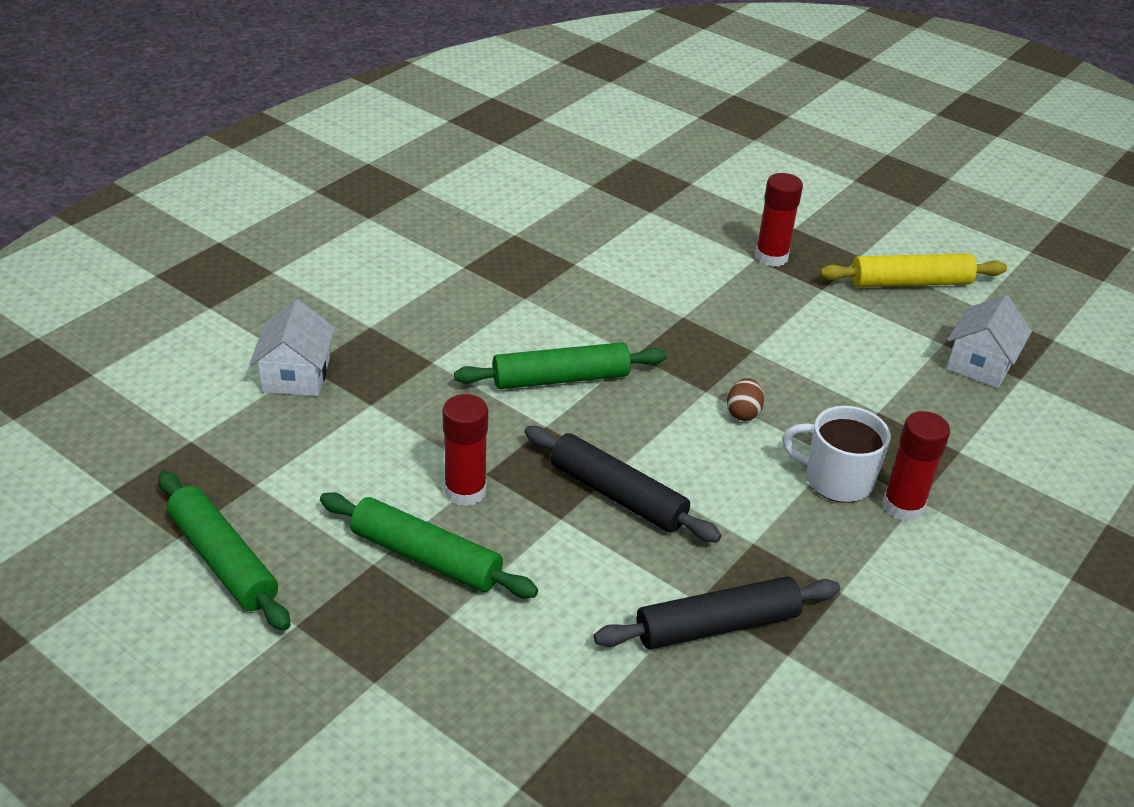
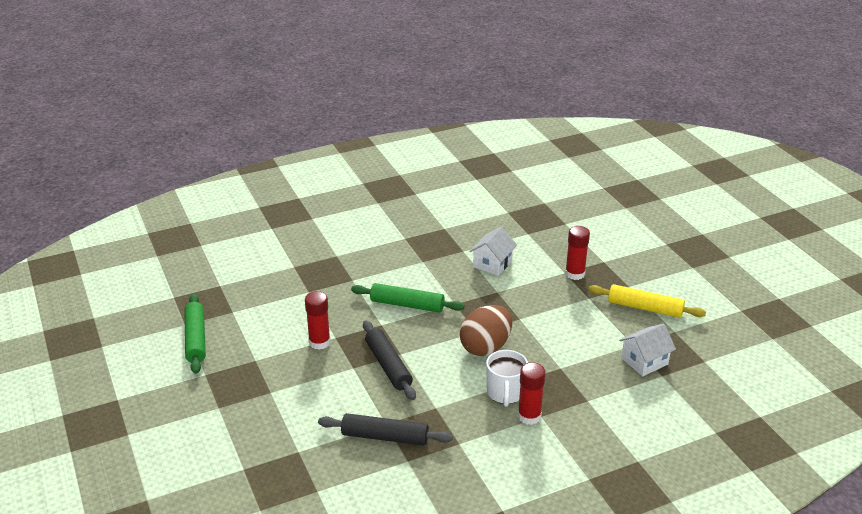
camera: 30 degrees right, 5 degrees down
(296, 375) = (285, 269): white house -> white house (492, 264)
(426, 557) = (279, 365): green rolling pin -> none
(743, 413) = (485, 347): brown egg -> brown egg, size x2.23
(836, 479) = (505, 393): white mug -> white mug turned 135 degrees counterclockwise

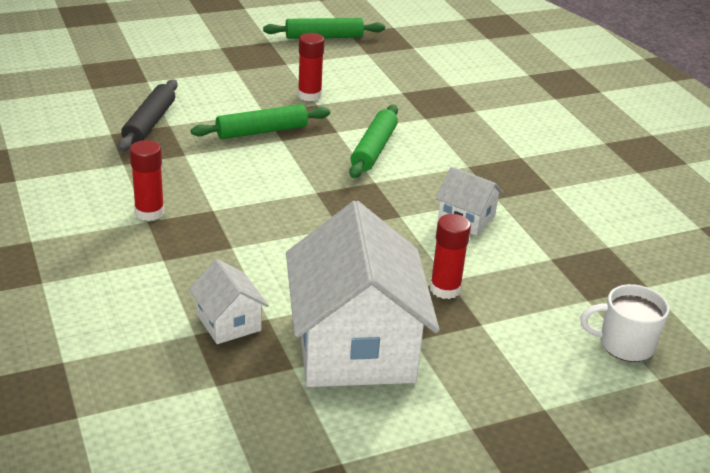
camera: 90 degrees right, 0 degrees up
(388, 366) = (261, 131): black rolling pin -> green rolling pin
(485, 347) = (283, 195): brown egg -> none
(505, 393) = (195, 200): white mug -> white mug (624, 344)
(645, 308) = (355, 346): yellow rolling pin -> white house

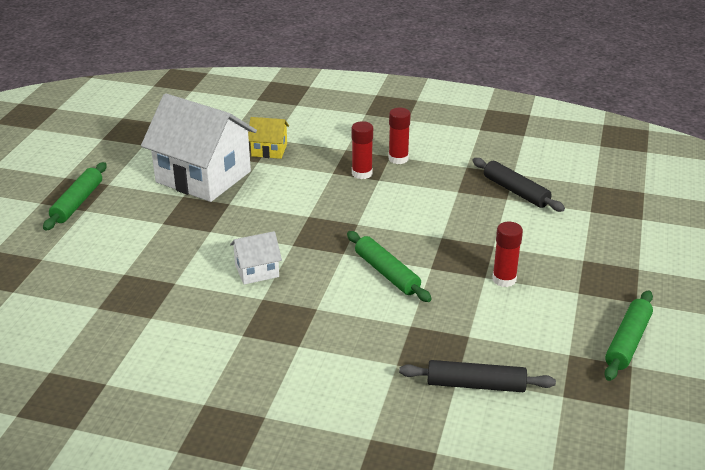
camera: 130 degrees right, 0 degrees up
(228, 322) = (269, 150): white house -> yellow house
(261, 131) = (462, 233): green rolling pin -> green rolling pin (77, 202)
(445, 289) = (205, 225): red glue stick -> red glue stick (362, 173)
(449, 77) = (475, 385): none -> black rolling pin
(624, 344) = (77, 263): white mug -> none

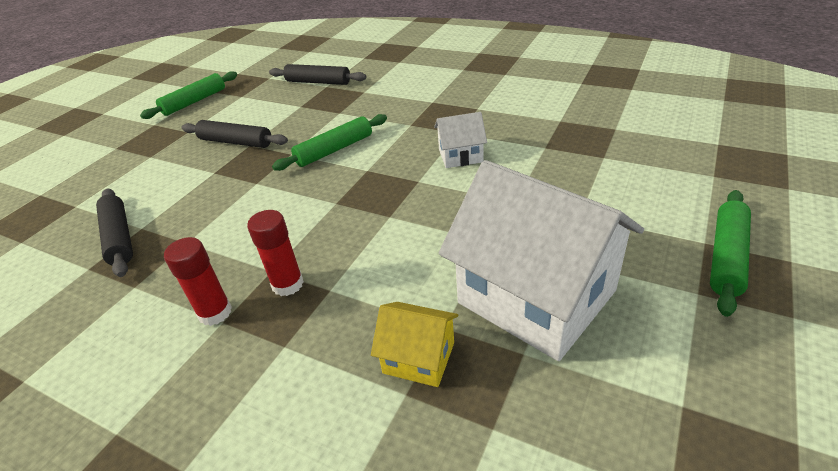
camera: 165 degrees left, 5 degrees up
(386, 273) = (334, 150): green rolling pin -> green rolling pin turned 75 degrees clockwise
(504, 279) = (235, 142): red glue stick -> black rolling pin

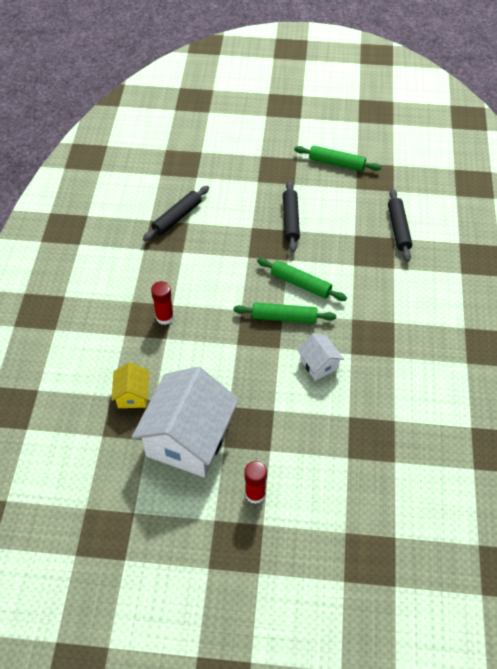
camera: 65 degrees right, 15 degrees up
(215, 312) = (136, 295): red glue stick -> red glue stick (255, 494)
(727, 257) = (252, 536): green rolling pin -> green rolling pin (284, 317)

